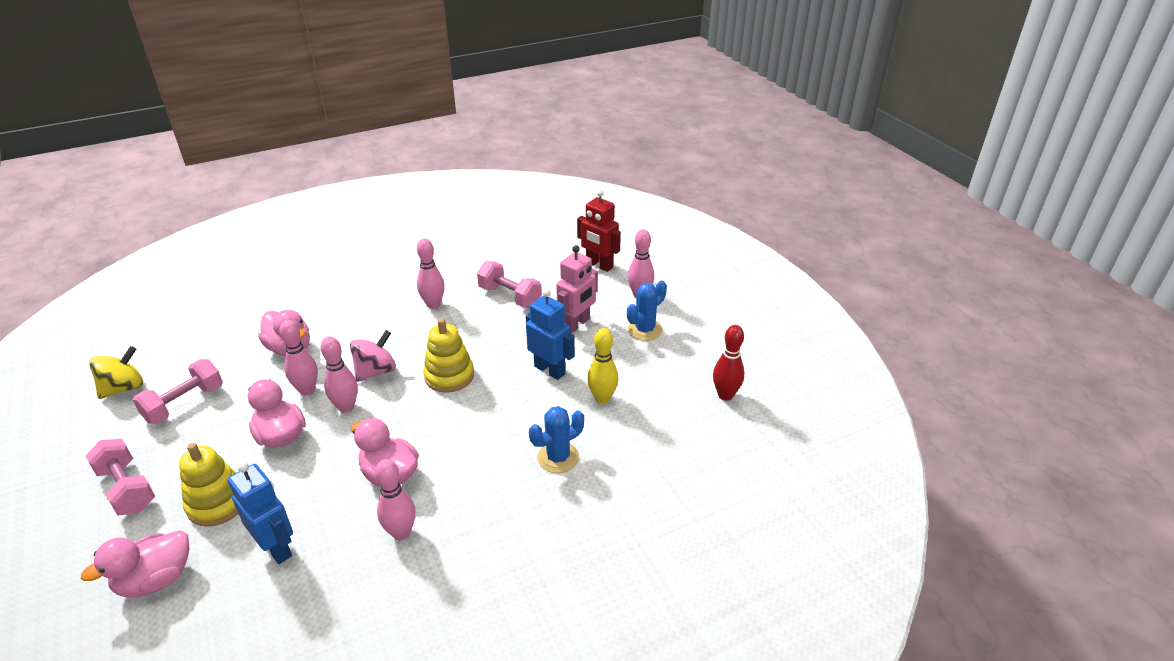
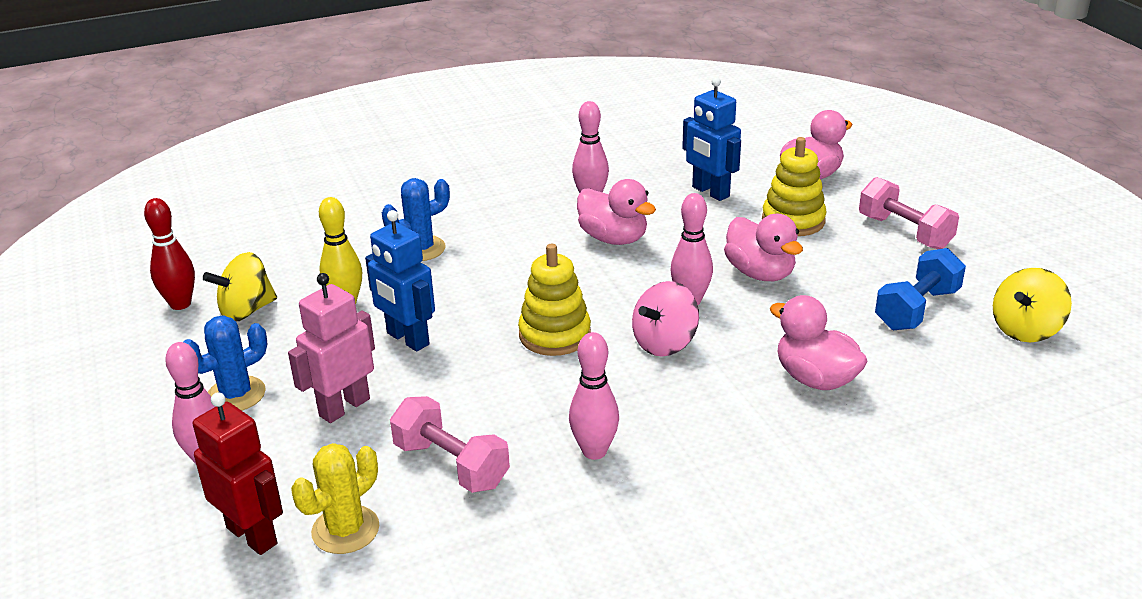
camera: 175 degrees left, 5 degrees down
(184, 404) = (917, 309): pink dumbbell -> blue dumbbell
(307, 390) = (755, 321): pink bowling pin -> none
(556, 268) = (345, 530): none -> yellow cactus
(672, 390) = (246, 311): none -> yellow spinning top

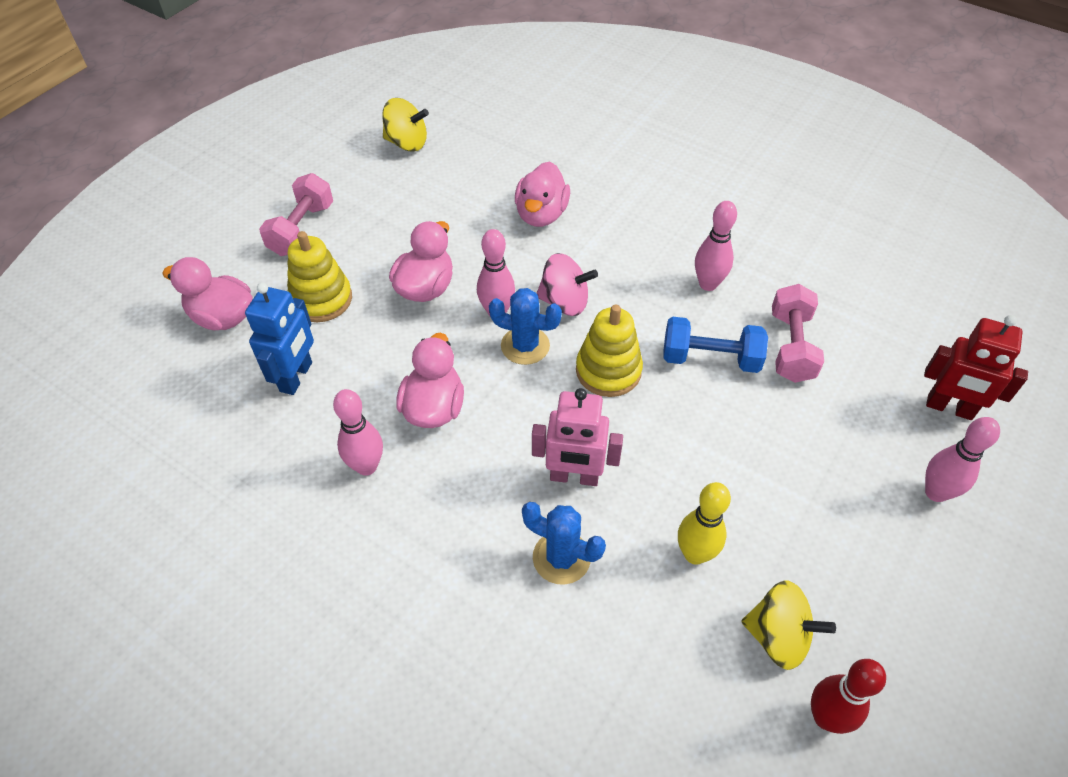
camera: 125 degrees left, 20 degrees up
(236, 394) = (869, 537): blue cactus -> blue cactus (525, 346)
(252, 535) = (949, 408): red robot -> red robot turned 75 degrees counterclockwise
(344, 407) = (806, 448): pink robot -> pink robot (574, 477)
(345, 530) = (892, 363): yellow cactus -> none
(407, 339) = (698, 466): blue robot -> none
(917, 309) = (417, 194): blue dumbbell -> blue dumbbell (710, 359)

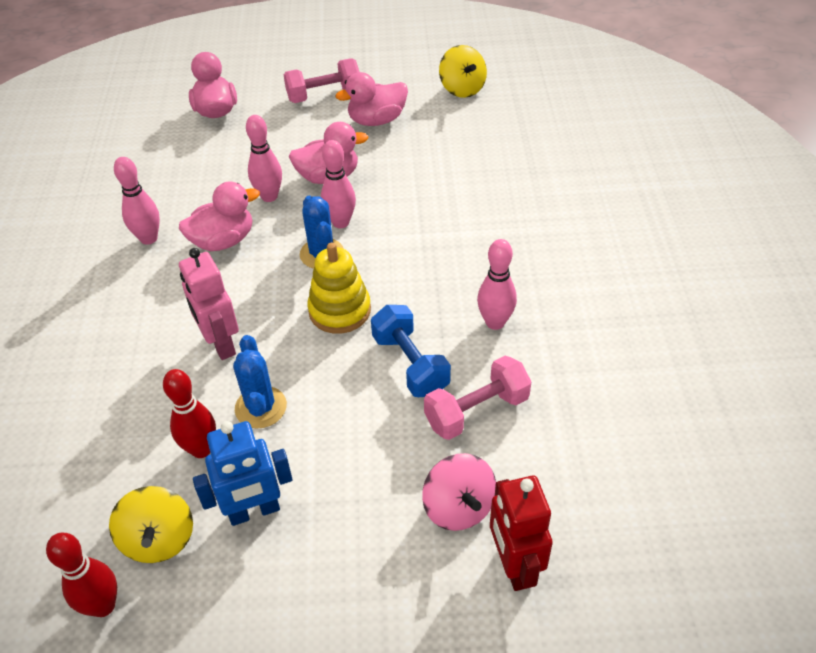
camera: 55 degrees right, 5 degrees down
(296, 377) = (195, 167): blue robot -> blue robot (254, 511)
(321, 299) = (270, 139): yellow stacking toy -> none
(541, 214) = (466, 191): pink duck -> pink duck (376, 120)
(561, 558) = (144, 374): blue cactus -> blue cactus (261, 407)
(564, 302) = (386, 251): pink spinning top -> pink spinning top (458, 507)
(695, 554) = (201, 449): yellow bowling pin -> red bowling pin
(935, 492) = (396, 595): pink bowling pin -> pink bowling pin (269, 196)

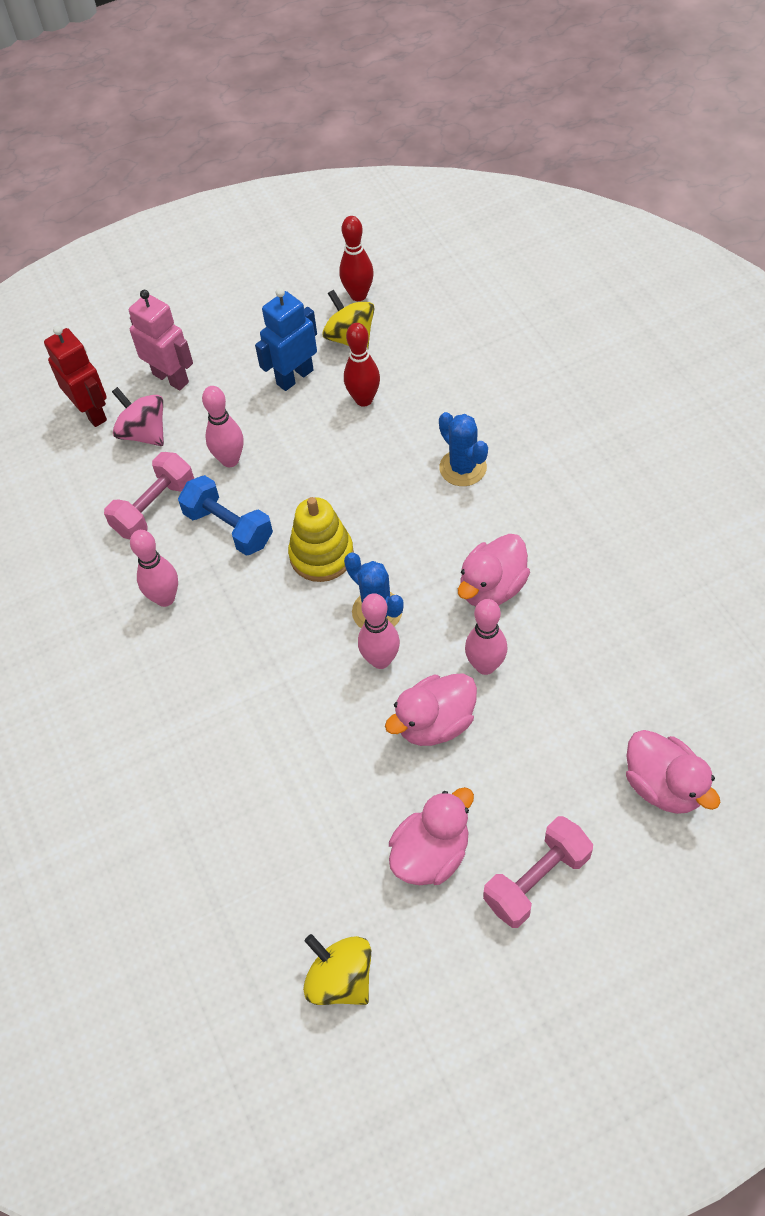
camera: 160 degrees right, 10 degrees up
(149, 238) = (573, 561): pink bowling pin -> pink bowling pin (230, 460)
(220, 344) = (411, 483): pink robot -> pink robot (171, 378)
(261, 407) = (338, 445): blue cactus -> blue cactus (463, 468)

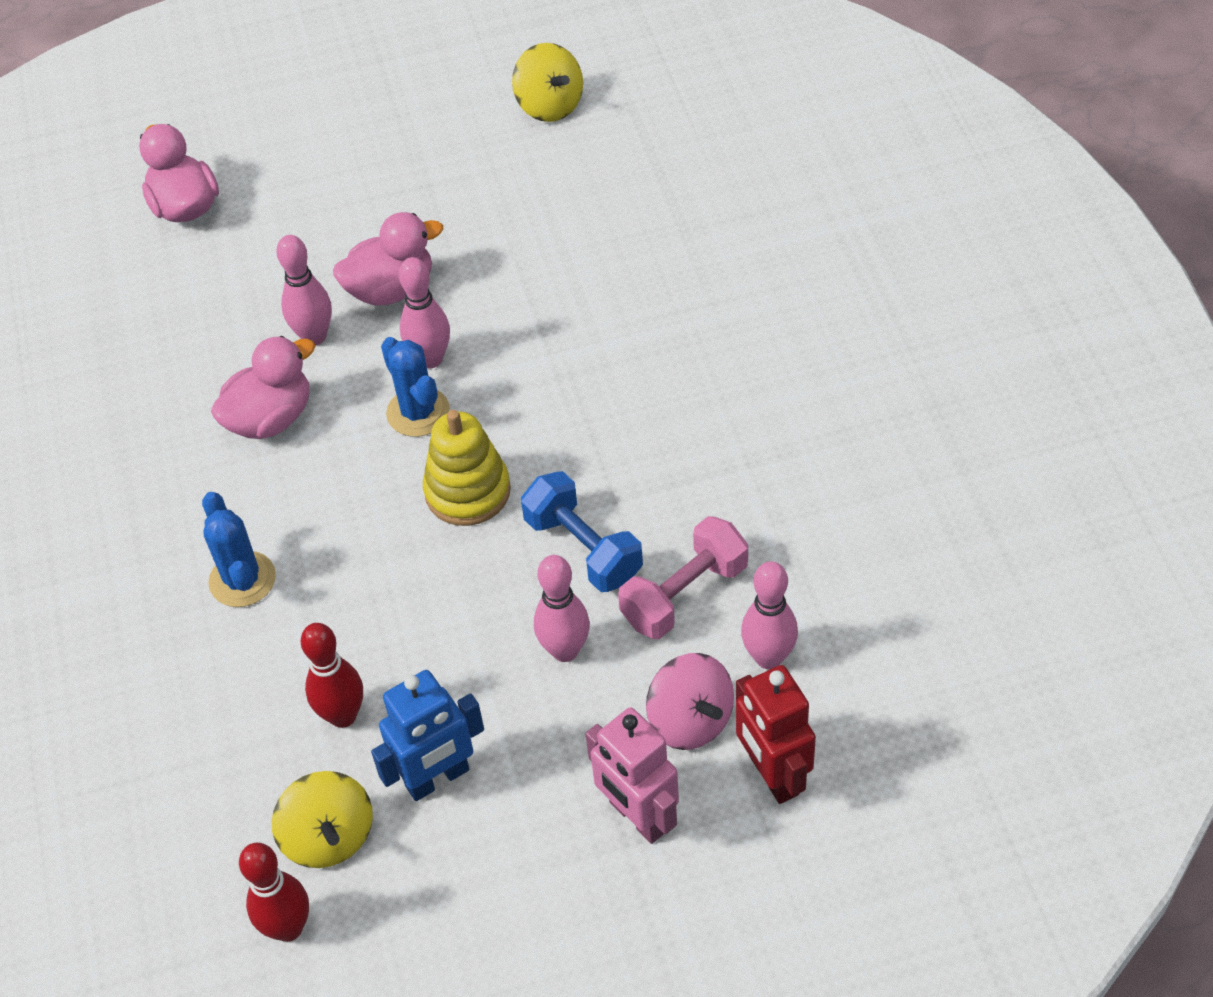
camera: 170 degrees left, 5 degrees down
(165, 598) = (681, 468): pink bowling pin -> pink bowling pin (768, 657)
(431, 853) = (436, 182): pink duck -> none
(536, 880) = (343, 151): pink dumbbell -> none

